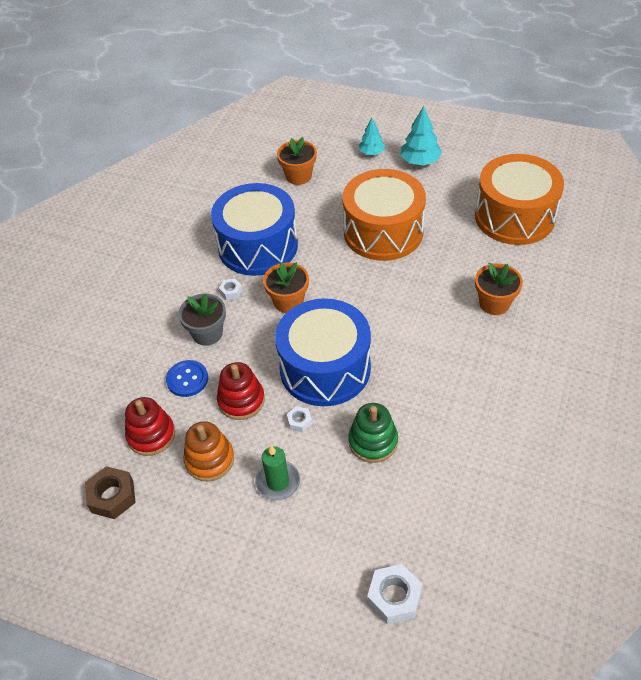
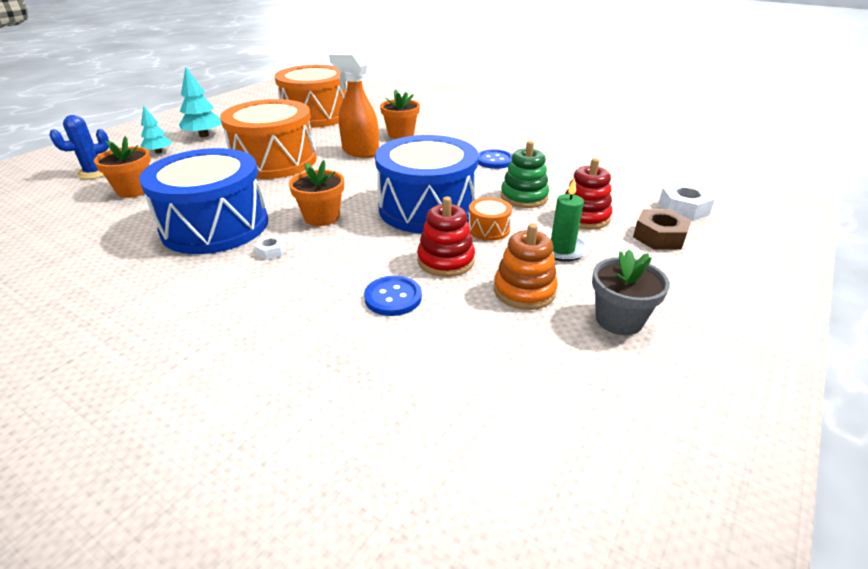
camera: 80 degrees left, 15 degrees down
(112, 496) = (570, 383): brown nut -> brown nut (659, 237)
(151, 435) = (473, 336): red stacking toy -> red stacking toy (584, 217)
(207, 333) = (326, 275): grey flower pot -> grey flower pot (619, 320)
(299, 421) = (488, 229): white nut -> orange drum
(319, 139) = (94, 173): none -> blue cactus
(431, 284) = (360, 151): none -> orange spray bottle
(456, 403) = (494, 160): none -> blue button

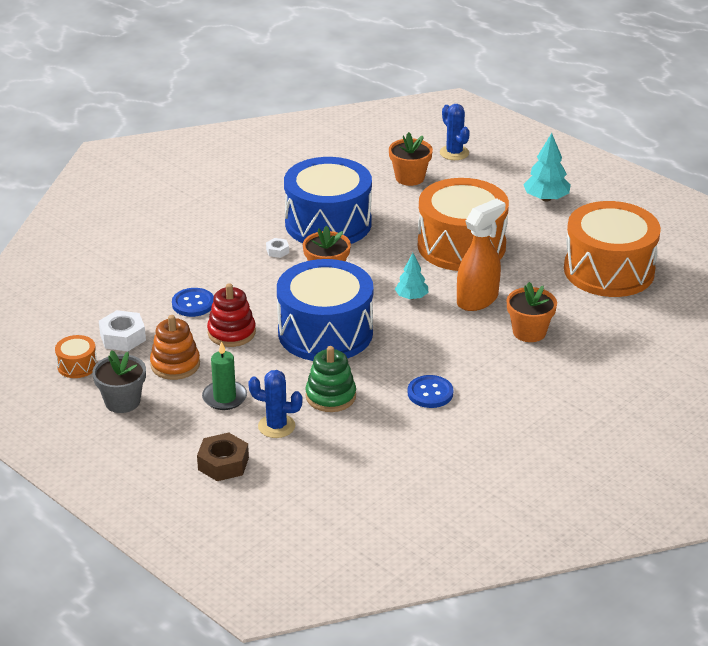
camera: 100 degrees right, 0 degrees up
(158, 152) = (500, 178): turquoise tree -> turquoise tree (411, 297)
(488, 229) = (273, 363): orange drum -> orange drum (77, 365)
(584, 217) = (276, 426): red stacking toy -> blue cactus
(683, 209) = (271, 502): white nut -> white nut (123, 337)

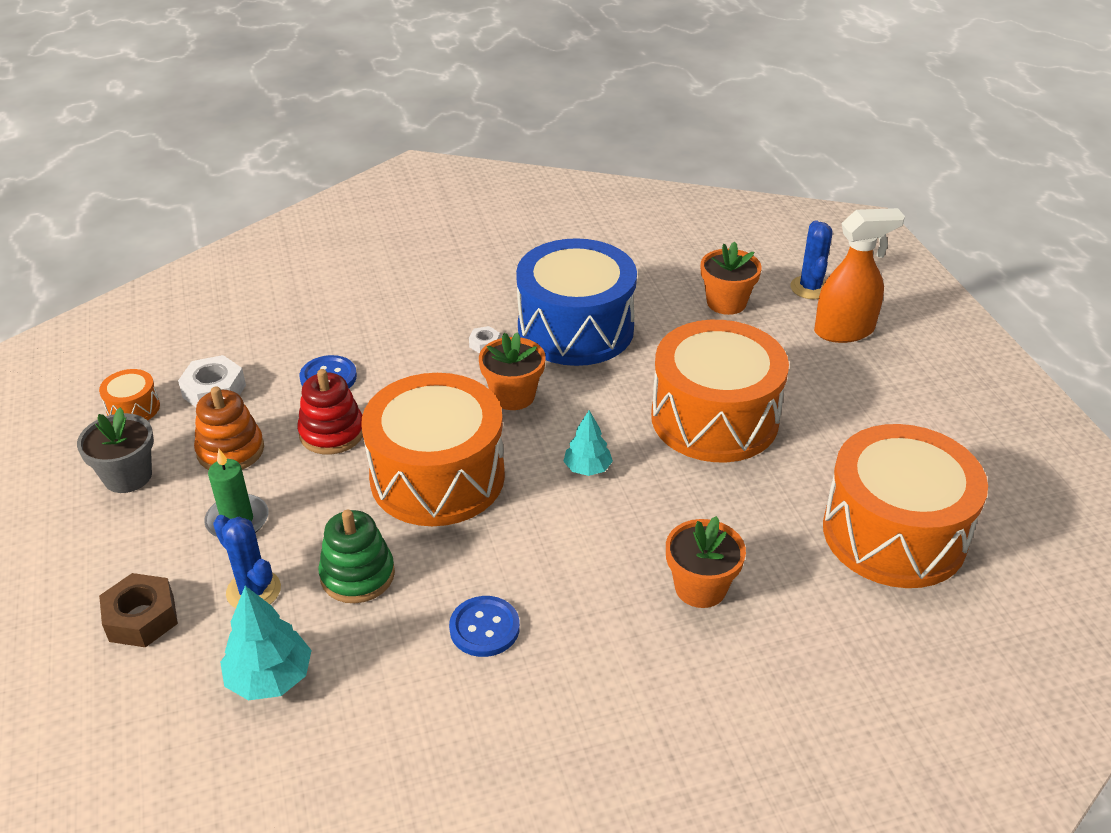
camera: 30 degrees right, 5 degrees up
(325, 332) = (437, 477): blue drum -> orange drum
(477, 300) = (670, 507): orange spray bottle -> orange spray bottle (844, 331)
(546, 198) = (885, 390): turquoise tree -> turquoise tree (270, 678)

